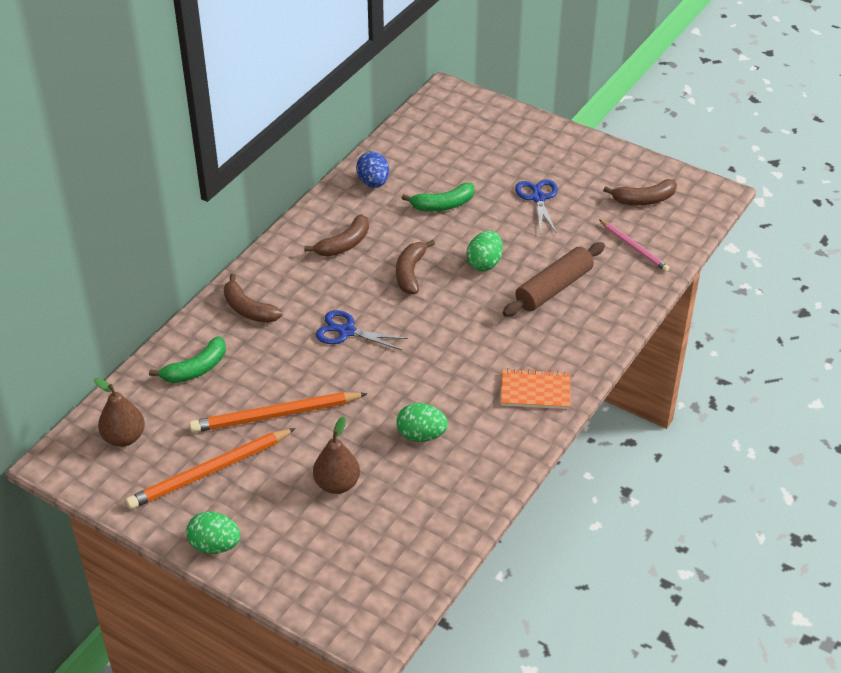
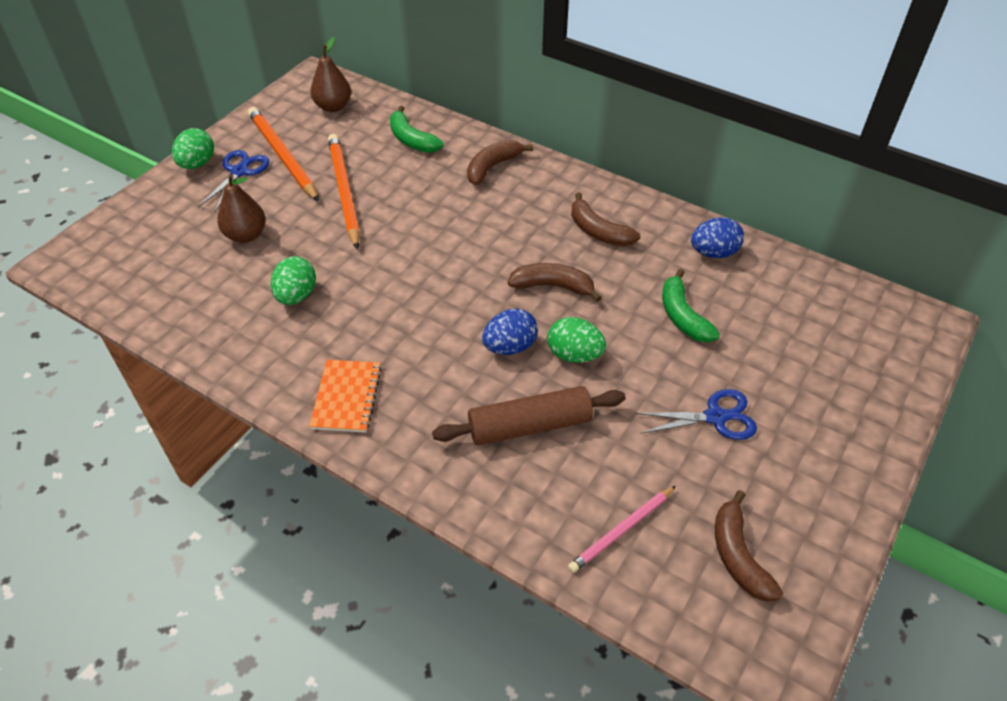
camera: 90 degrees right, 5 degrees up
(346, 331) = (457, 236): blue scissors -> blue scissors (240, 171)
(477, 298) = (510, 346): none -> blue egg
(554, 288) = (530, 426): brown rolling pin -> brown rolling pin turned 60 degrees counterclockwise

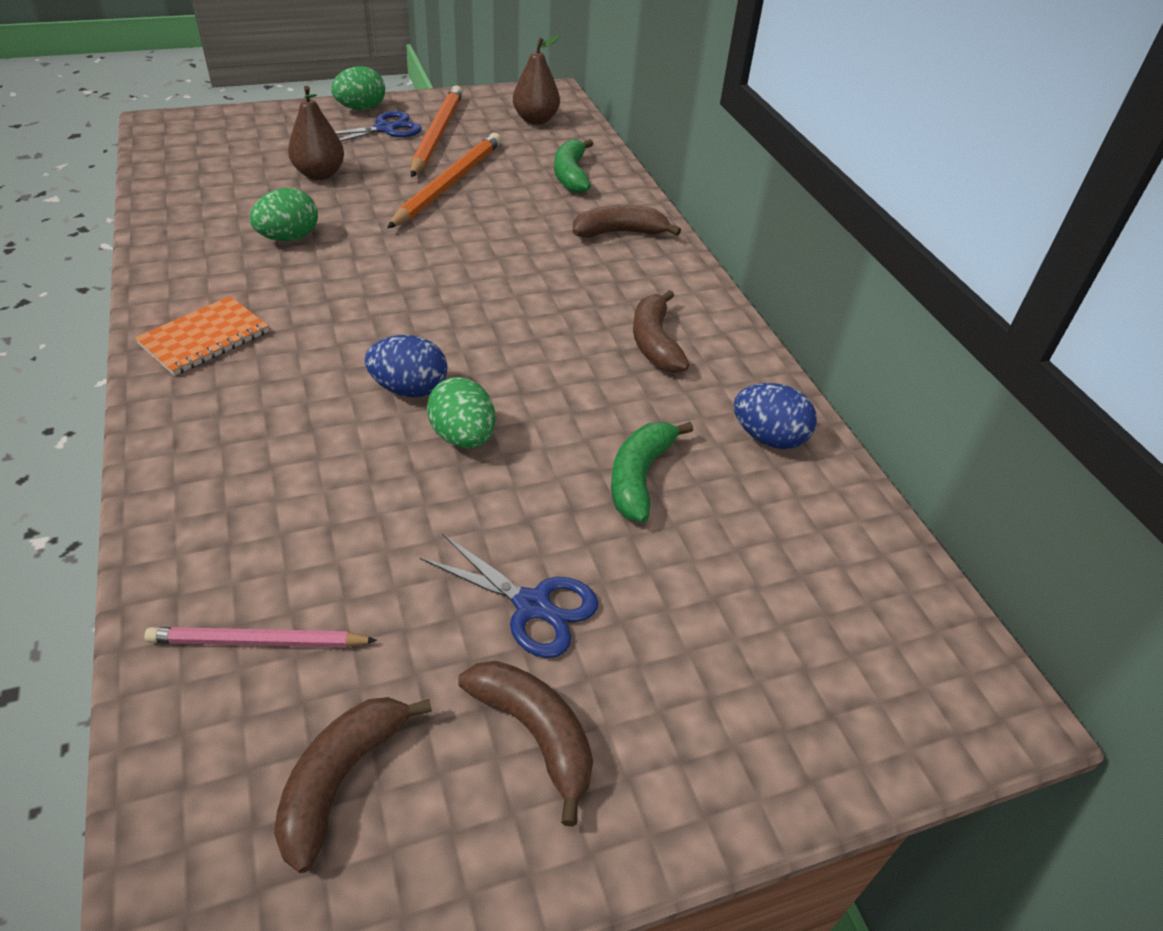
camera: 35 degrees right, 5 degrees down
(530, 426) = (322, 471): brown rolling pin -> none
(553, 286) = (532, 363): brown banana -> brown banana (535, 734)

